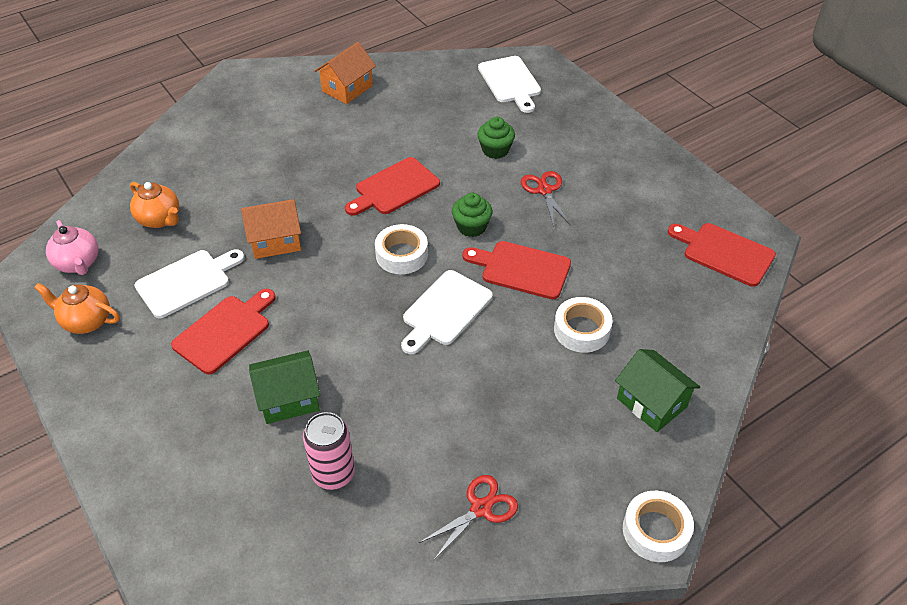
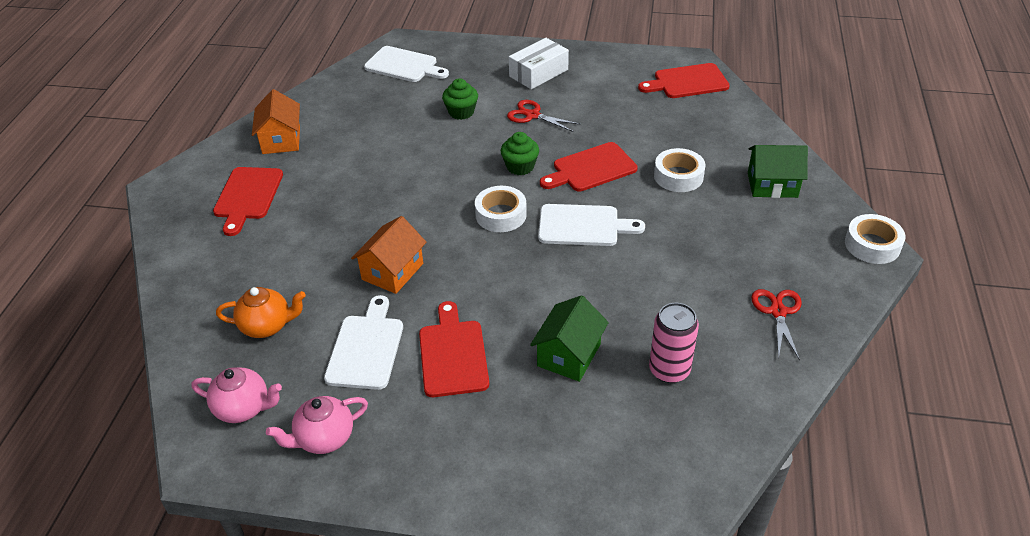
camera: 45 degrees left, 5 degrees down
(86, 321) = (324, 438): orange teapot -> pink teapot
(394, 188) = (427, 179): red cutting board -> red cutting board (248, 196)
(445, 311) = (583, 226): white cutting board -> white cutting board turned 75 degrees counterclockwise
(604, 157) = (538, 73): none -> white box

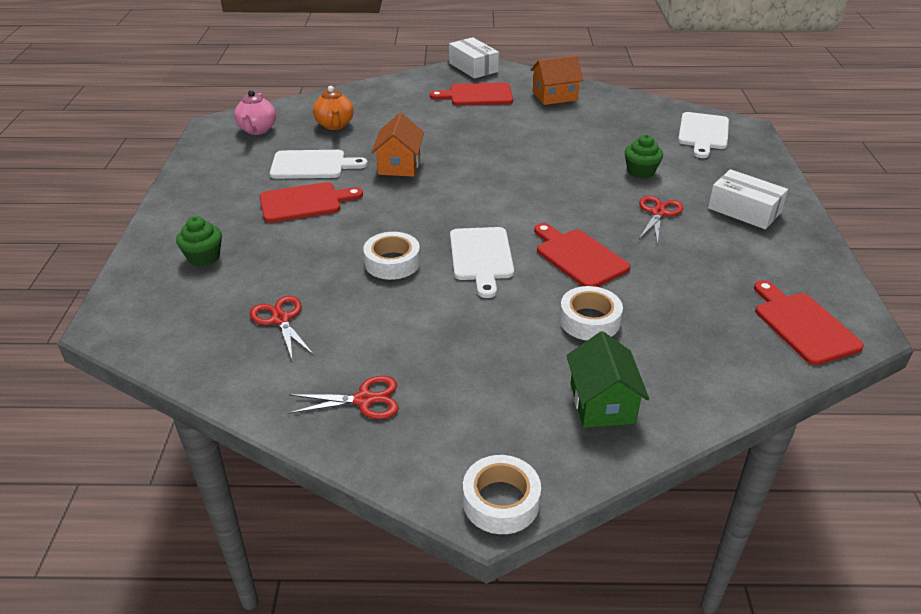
camera: 80 degrees right, 5 degrees down
(167, 192) = (473, 67): none -> white box
(324, 438) = (226, 161): pink teapot -> none
(392, 271) = (399, 165): orange house -> orange house turned 75 degrees clockwise
(501, 215) = (485, 208): white tape -> white tape (392, 262)
(520, 167) = (564, 213): green cupcake -> green cupcake (204, 257)
(569, 355) = (302, 260): green house -> none
(669, 370) = (280, 319): pink can -> red scissors

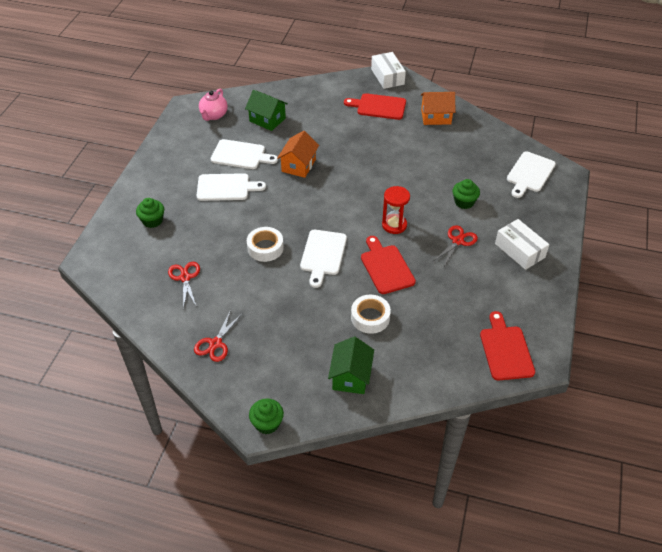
camera: 15 degrees right, 10 degrees up
(304, 202) = (226, 187): red cutting board -> white cutting board
(335, 125) = (267, 120): orange teapot -> green house
(364, 400) = (215, 343): red scissors -> red scissors turned 105 degrees clockwise
(501, 501) = (267, 423): white tape -> green cupcake
(563, 209) = (394, 225): none -> red hourglass

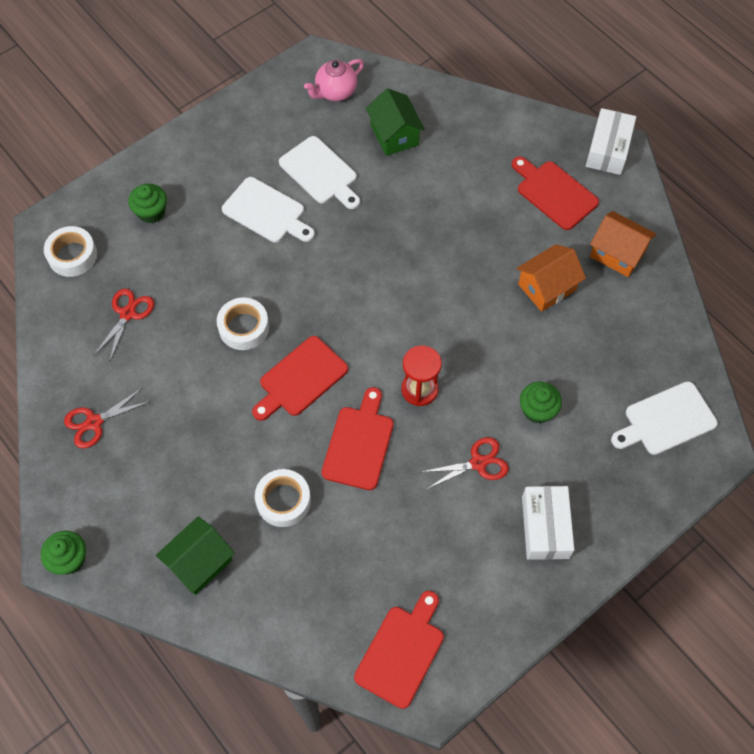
camera: 35 degrees right, 15 degrees up
(119, 267) = (72, 255): none -> white tape
(298, 165) = (376, 229): orange house -> orange house (547, 287)
(323, 255) = (300, 379): white cutting board -> red cutting board

